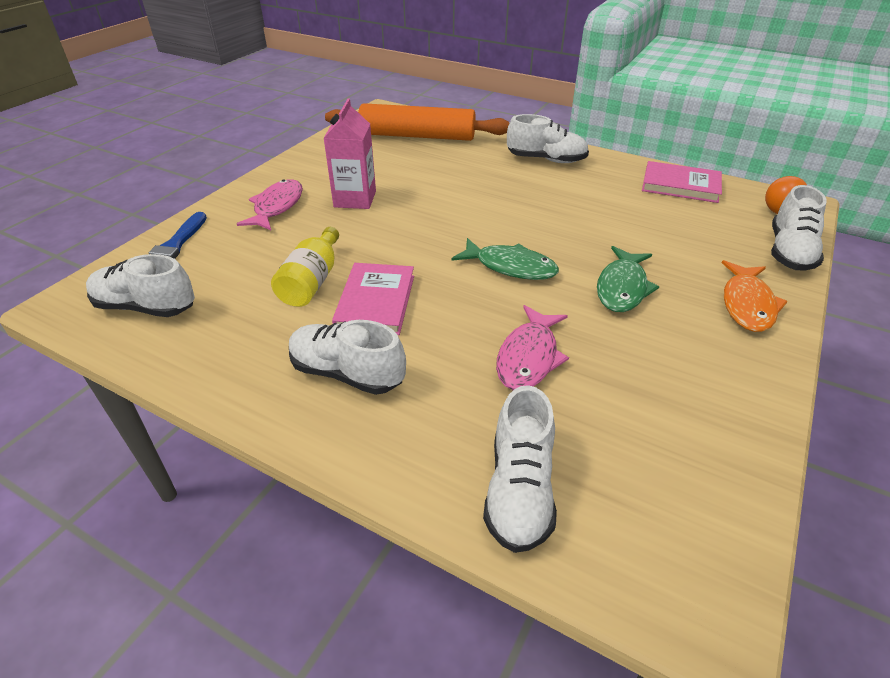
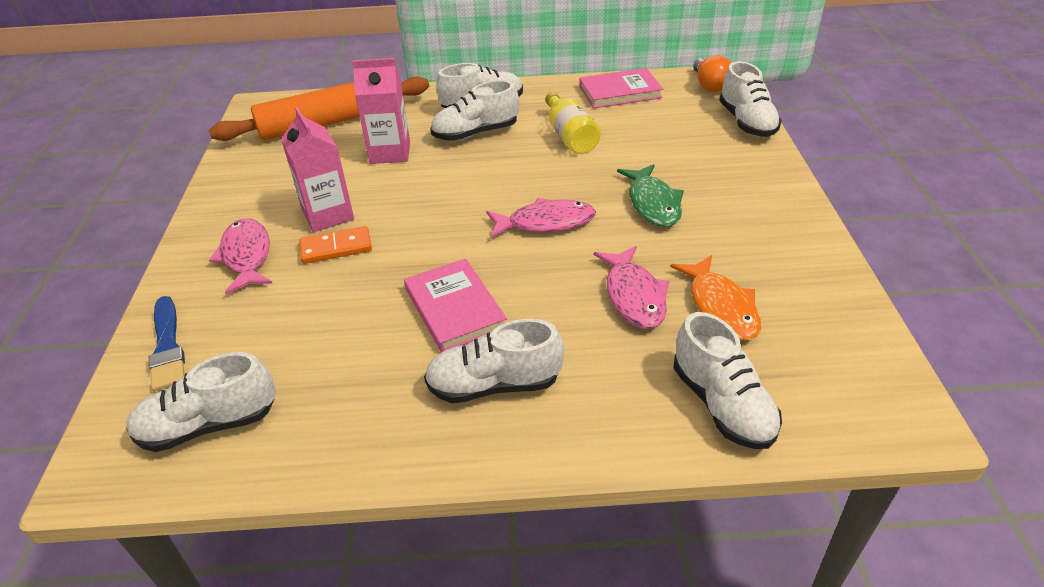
camera: 30 degrees left, 0 degrees up
(312, 281) = (370, 317): yellow bottle -> yellow bottle (570, 136)
(338, 224) = (336, 248): none -> orange domino
(441, 171) = (390, 152): none -> pink carton
(510, 267) = (546, 223): green fish -> pink fish
(520, 178) = (475, 133): none -> white shoe
(747, 304) = (753, 179): orange fish -> orange fish (721, 307)

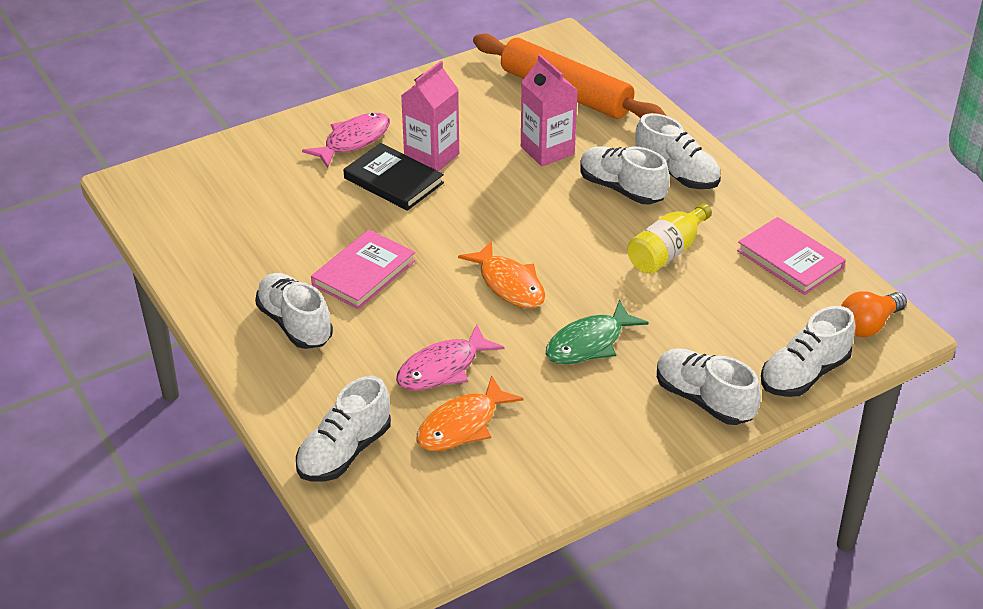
camera: 60 degrees right, 0 degrees up
(167, 347) = (240, 155): blue brush -> none
(209, 425) = (186, 209): white shoe -> white shoe (703, 399)
(336, 248) = (393, 180): orange domino -> black book
(546, 223) = (509, 284): pink fish -> orange fish

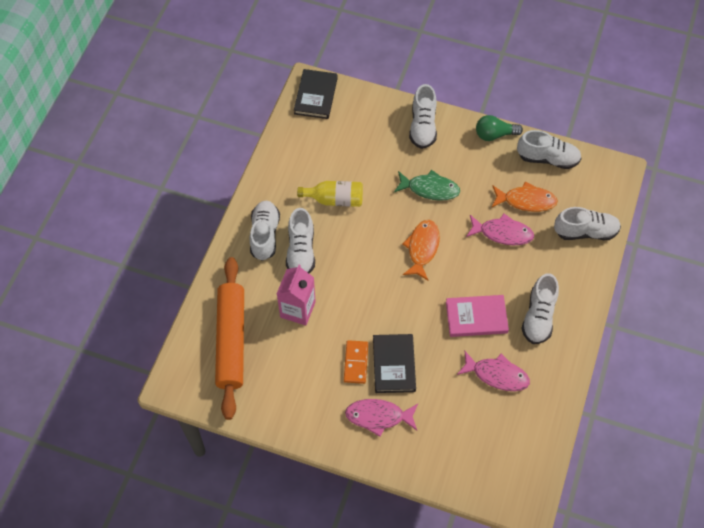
camera: 130 degrees left, 20 degrees up
(278, 246) = (497, 375): none -> pink fish
(431, 157) = (355, 363): pink carton -> orange domino
(609, 467) = (494, 134): none -> green light bulb
(790, 260) = (294, 148): pink book -> none
(804, 374) = (371, 101): white shoe -> white shoe (547, 158)
(868, 325) = (315, 96): orange light bulb -> black book

